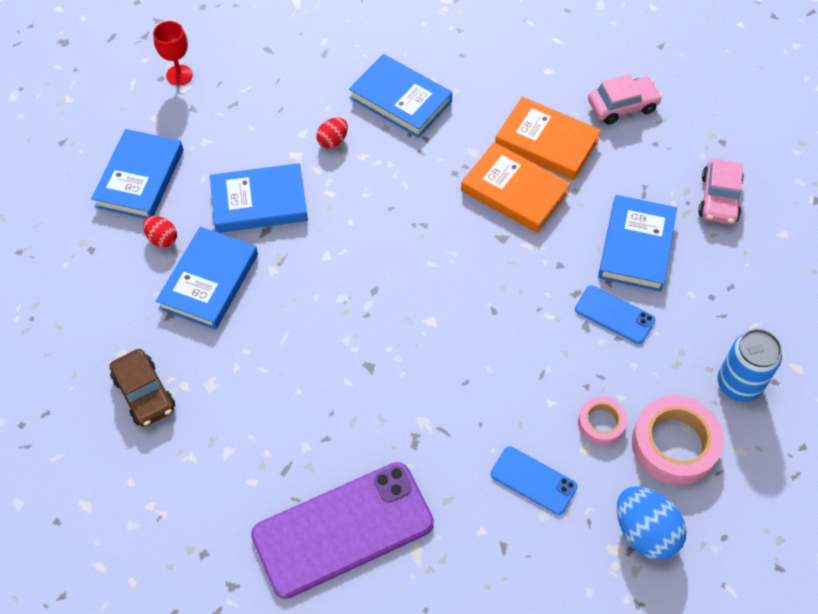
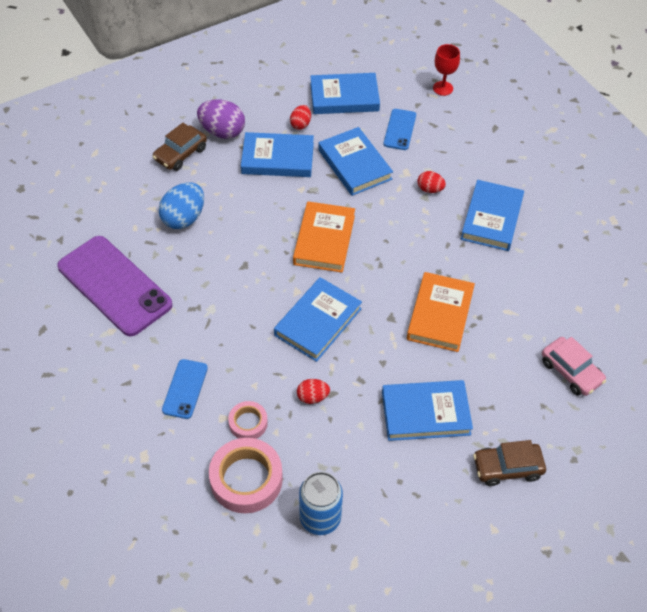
camera: 70 degrees right, 5 degrees down
(129, 332) = (222, 132): none -> purple egg
(483, 311) = (318, 322): none -> blue book
(546, 142) = (501, 325): orange book -> orange book (324, 240)
(585, 347) = (312, 397): none -> red egg
(614, 315) = (351, 411): blue phone -> blue phone (399, 129)
(645, 532) = (163, 473): blue egg -> blue egg (184, 218)
(719, 198) = (507, 468): pink car -> brown car

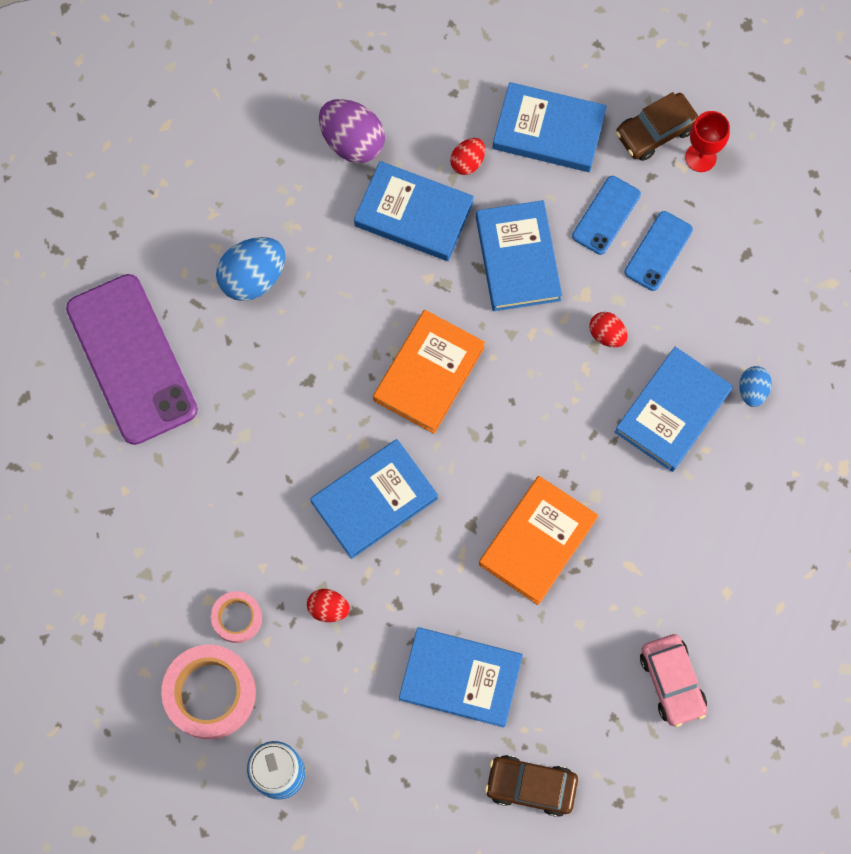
camera: 20 degrees right, 20 degrees up
(180, 154) = (282, 164): brown car -> brown car (655, 131)
(185, 389) = (175, 544): blue phone -> blue phone (658, 251)
(535, 194) = (752, 390): none -> blue egg

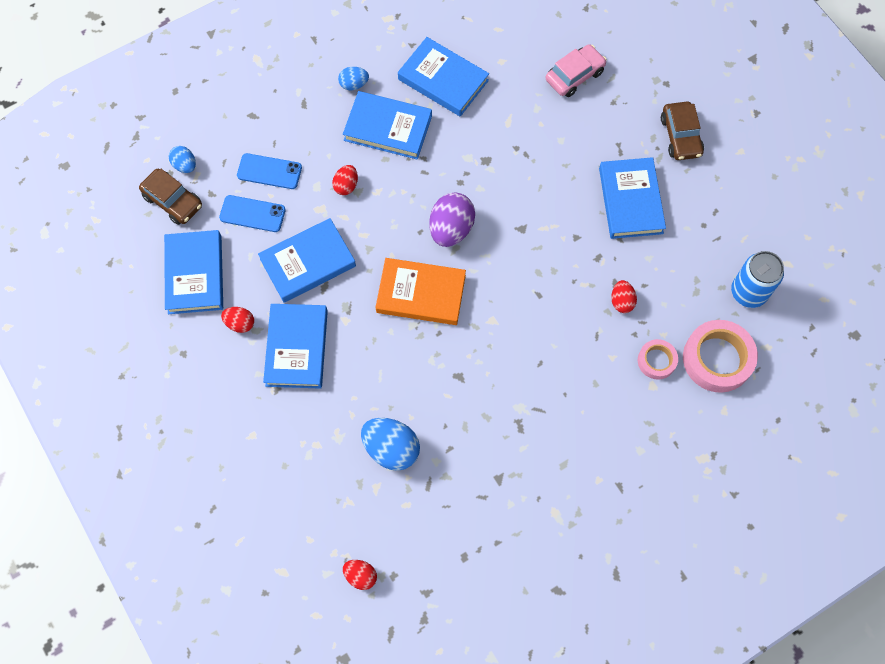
camera: 110 degrees left, 5 degrees down
(127, 201) = (360, 576): none -> red egg
(132, 359) = (493, 517): purple phone -> none
(352, 142) = (249, 415): purple egg -> purple egg (451, 229)
(374, 500) = (531, 298): blue book -> blue book (443, 80)
(537, 541) = (515, 183): orange book -> none
(700, 157) = (185, 165): red goblet -> blue egg

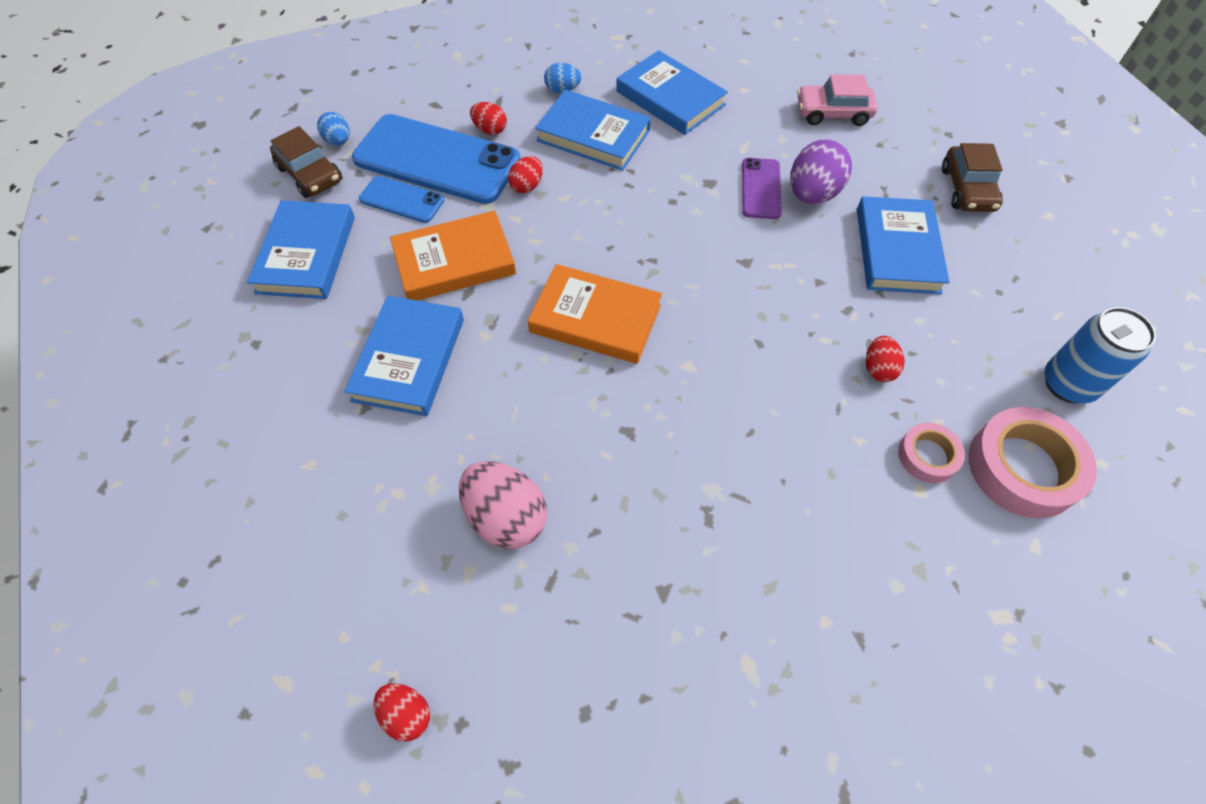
camera: 10 degrees right, 10 degrees down
(240, 323) = (343, 318): red egg -> red egg (490, 130)
(269, 171) = (437, 160): blue phone -> blue phone, size x2.05
(308, 263) = (454, 261): blue book -> orange book
(391, 449) = (506, 517): blue egg -> pink egg
(451, 229) = (651, 250): purple egg -> purple egg (812, 194)
(525, 160) = (761, 189): none -> purple phone
(574, 75) = (832, 113): pink car -> pink car turned 150 degrees counterclockwise

